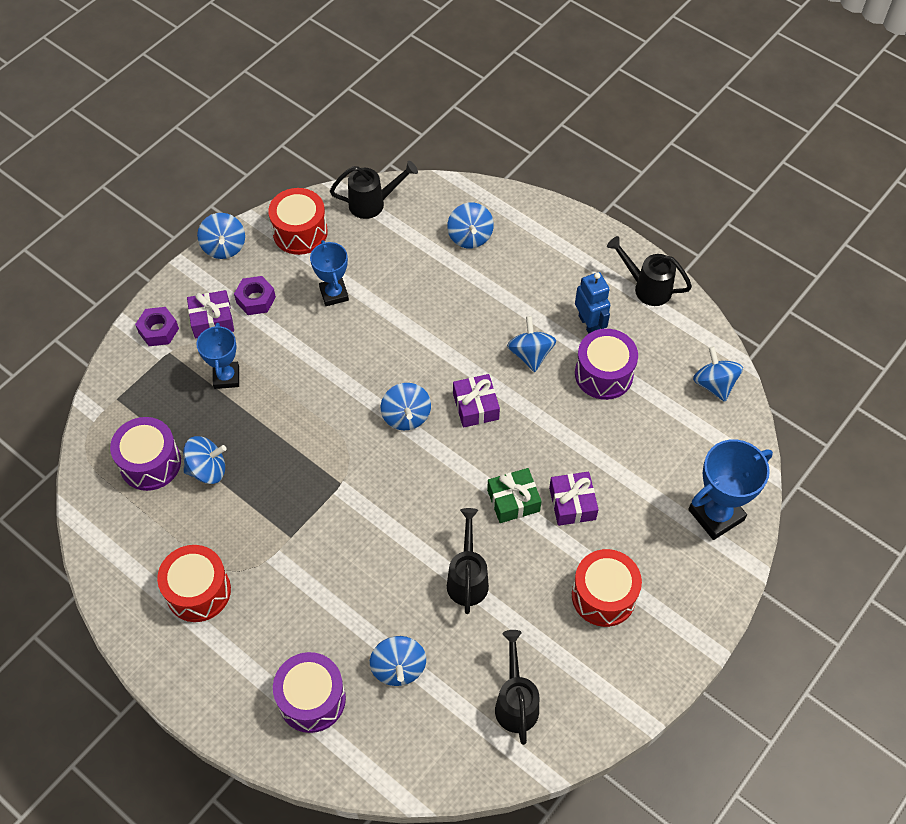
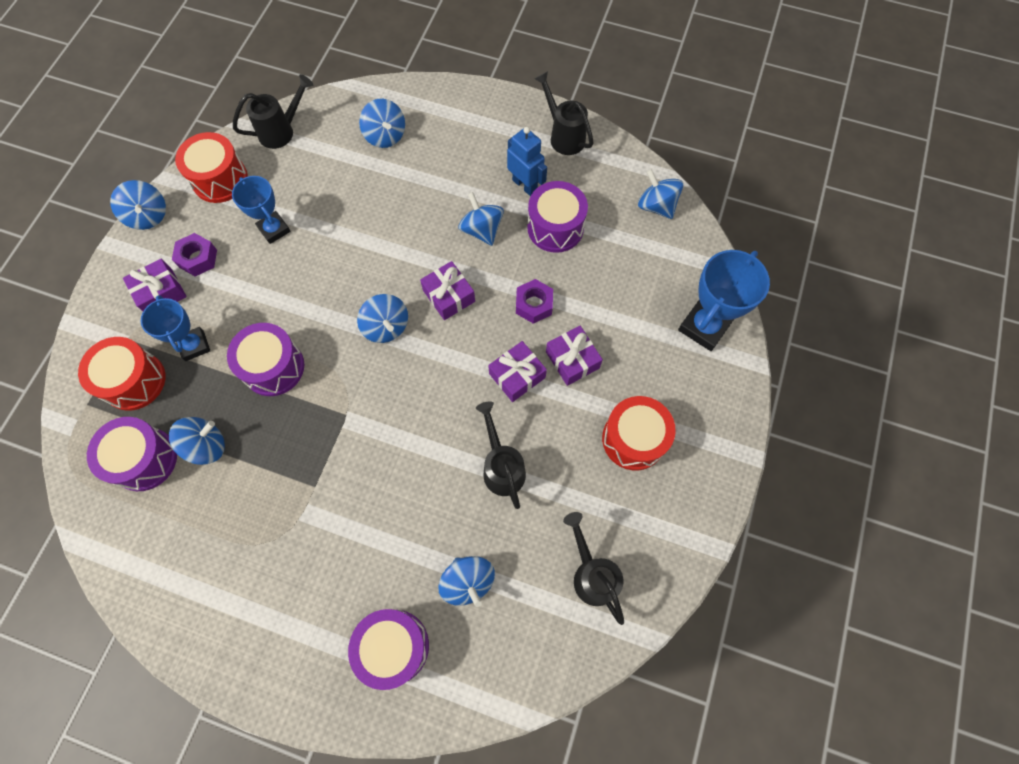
camera: 20 degrees left, 10 degrees up
(158, 330) = (108, 320): purple nut -> purple nut (534, 304)
(198, 591) = (239, 576): red drum -> red drum (134, 381)
(290, 419) = (273, 367): none -> purple drum
(513, 500) = (517, 375): green gift -> purple gift
(646, 287) = (563, 135): black watering can -> black watering can turned 45 degrees clockwise

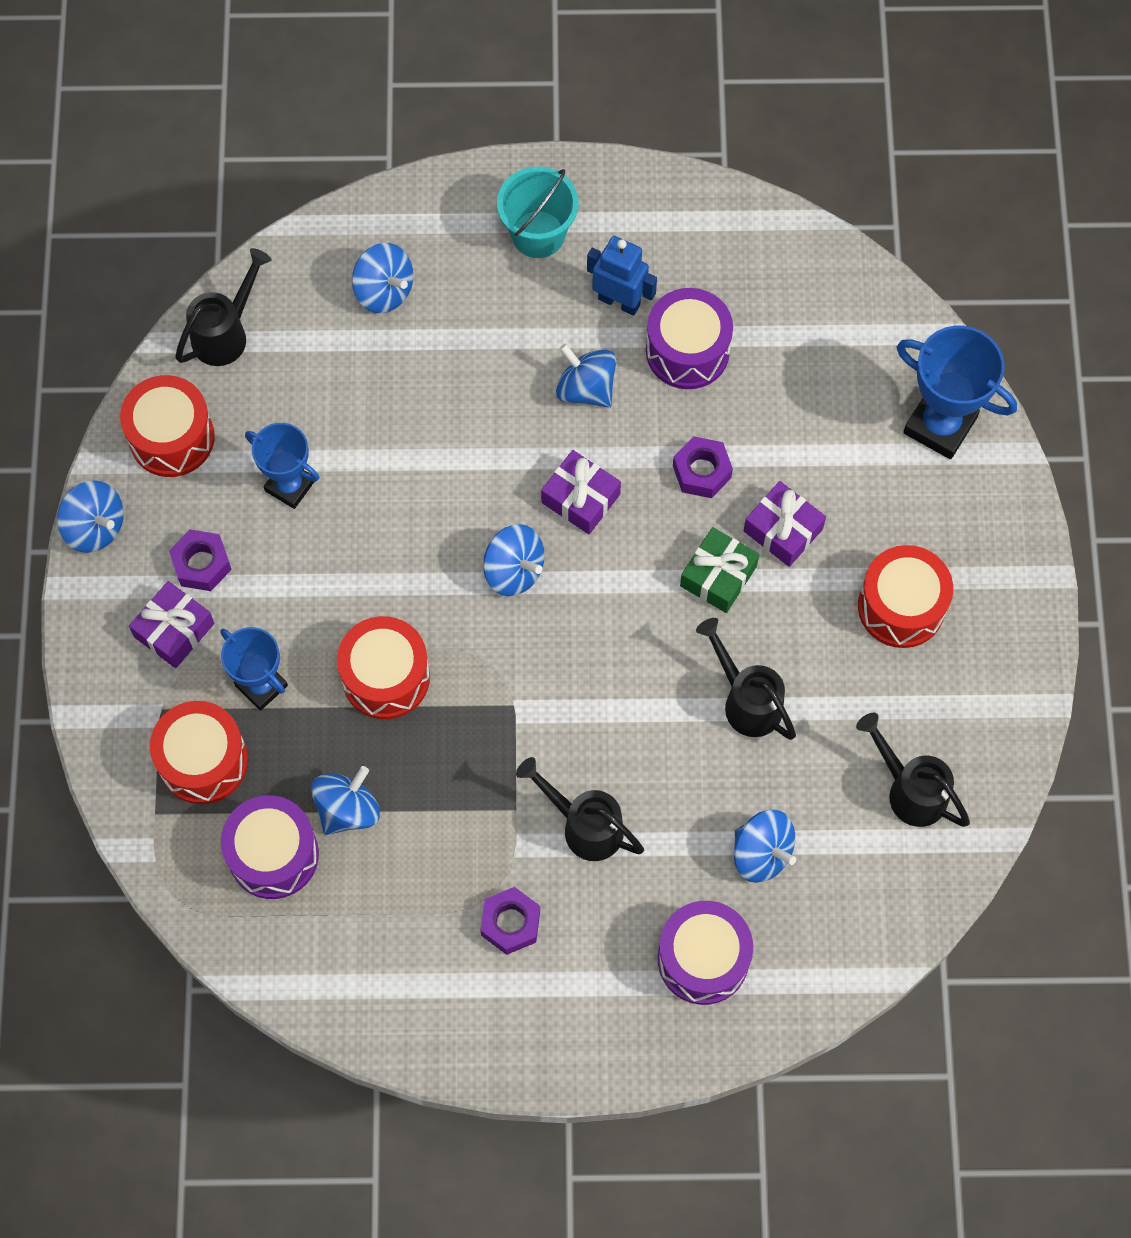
camera: 20 degrees left, 0 degrees up
(273, 367) = (386, 677): purple drum -> red drum
(273, 567) = (510, 923): none -> purple nut
(492, 132) = (538, 234): none -> turquoise bucket
(517, 375) = (718, 576): purple gift -> green gift
(563, 135) = (644, 206): black watering can -> black watering can (584, 825)
(656, 206) = (815, 272): blue spinning top -> none
(704, 326) = (940, 425): blue trophy -> blue trophy turned 75 degrees counterclockwise

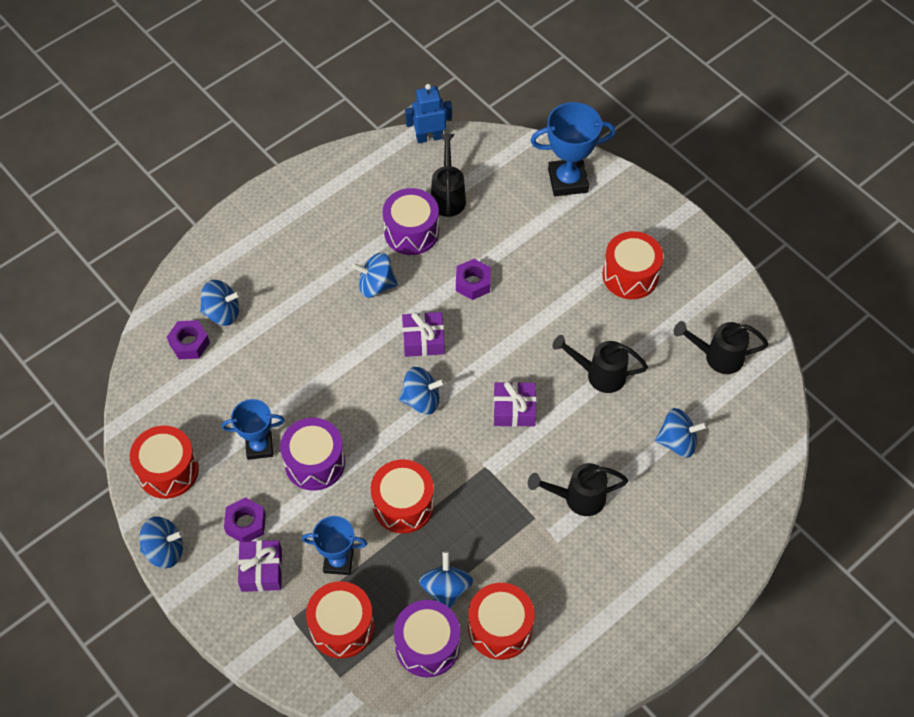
camera: 40 degrees left, 10 degrees down
(226, 333) = (151, 395): black watering can -> black watering can (448, 196)
(366, 900) = (500, 628): none -> red drum
(510, 923) = (587, 577): purple nut -> purple nut (189, 343)
(538, 234) = (281, 230): turquoise bucket -> none
(619, 301) = (354, 233): blue robot -> blue robot (429, 137)
(703, 959) = (699, 516): purple drum -> purple drum (315, 462)
(718, 576) = (528, 326): green gift -> none
(783, 530) = (539, 281): purple gift -> purple gift (514, 409)

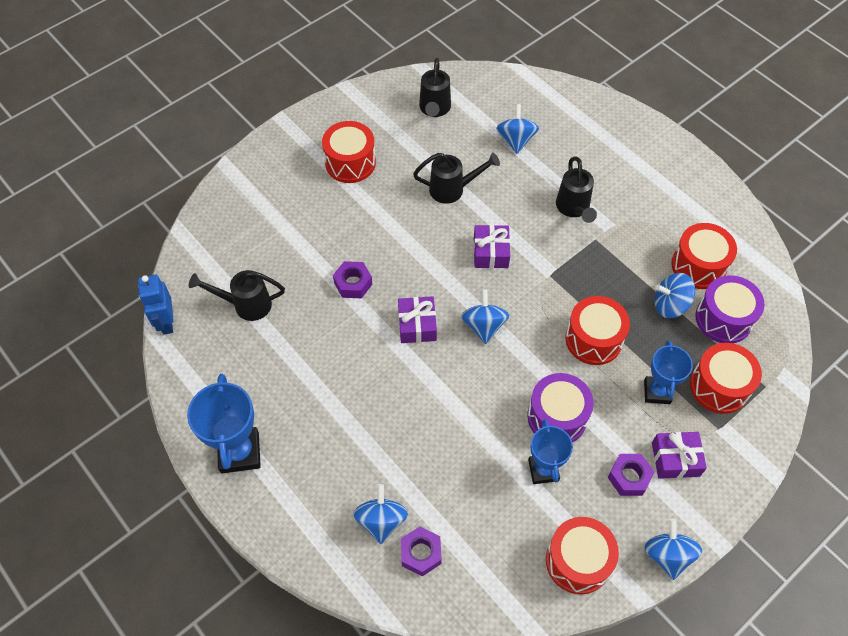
camera: 90 degrees left, 0 degrees up
(376, 285) = (352, 368): blue spinning top -> none
(411, 232) = (288, 337): purple drum -> none
(568, 181) = (239, 205): blue trophy -> blue trophy (240, 452)
(599, 374) = (453, 189): black watering can -> black watering can turned 105 degrees counterclockwise

